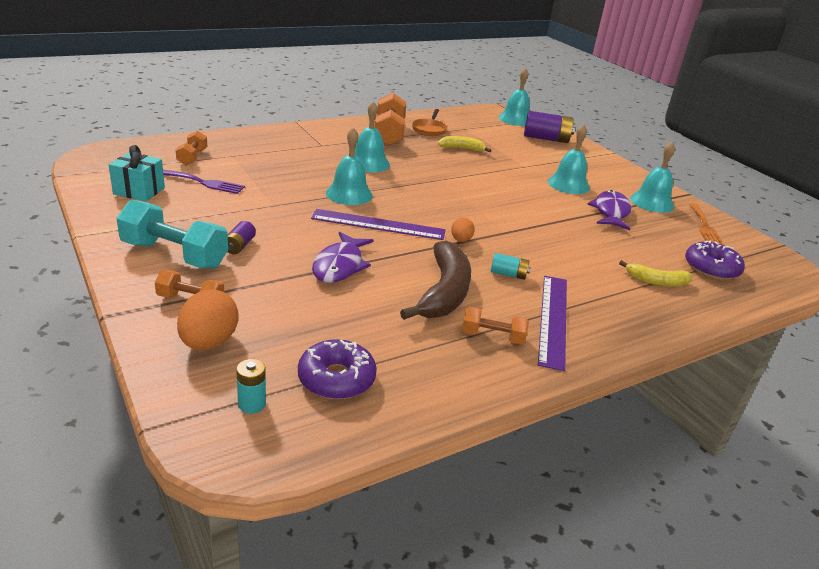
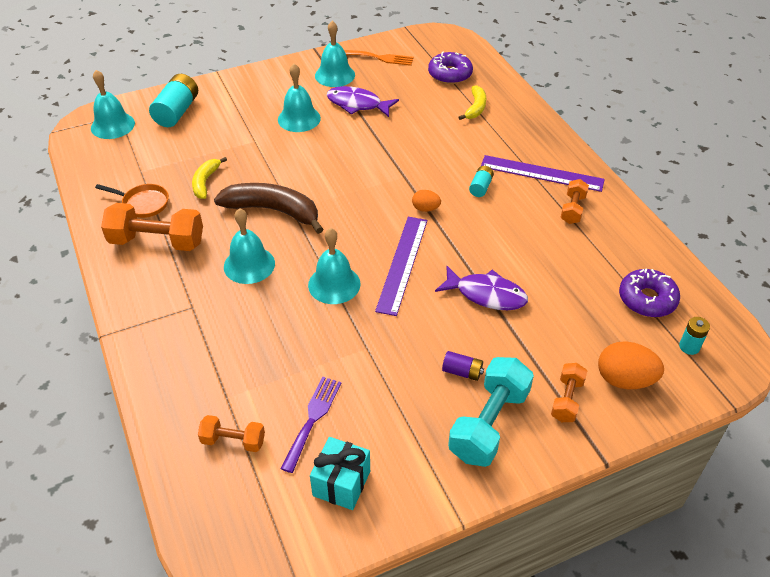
camera: 80 degrees left, 15 degrees up
(444, 292) = (517, 229): brown banana -> brown banana (273, 211)
(546, 139) = (177, 112): purple battery -> turquoise battery

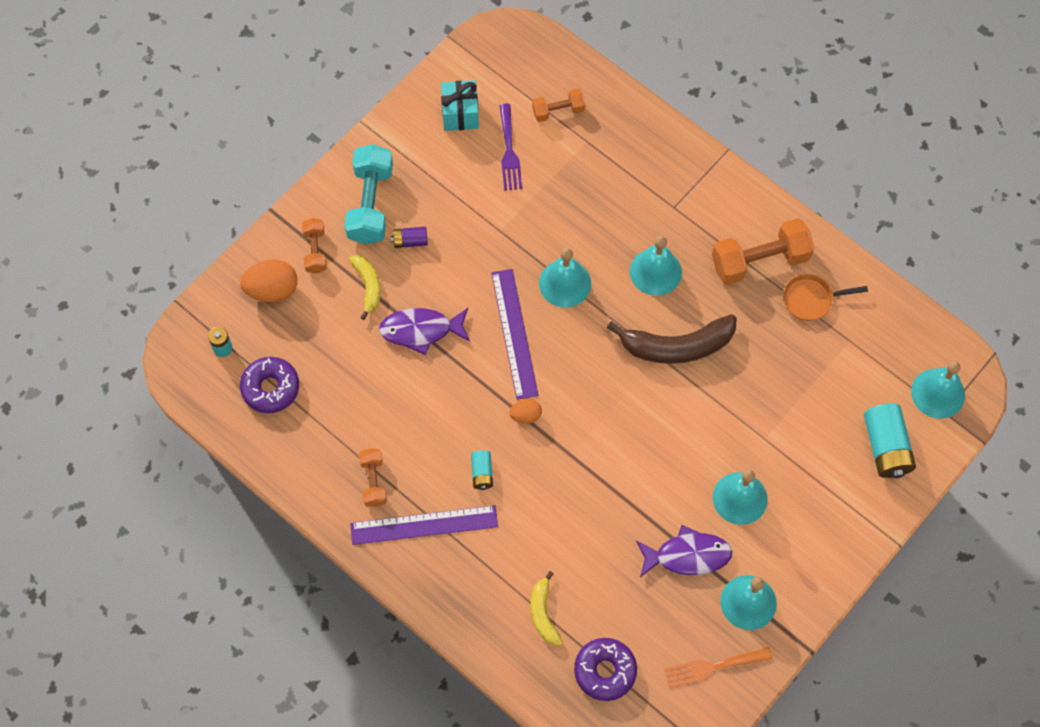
camera: 155 degrees right, 20 degrees up
(205, 182) = (772, 354): yellow banana -> yellow banana (368, 286)

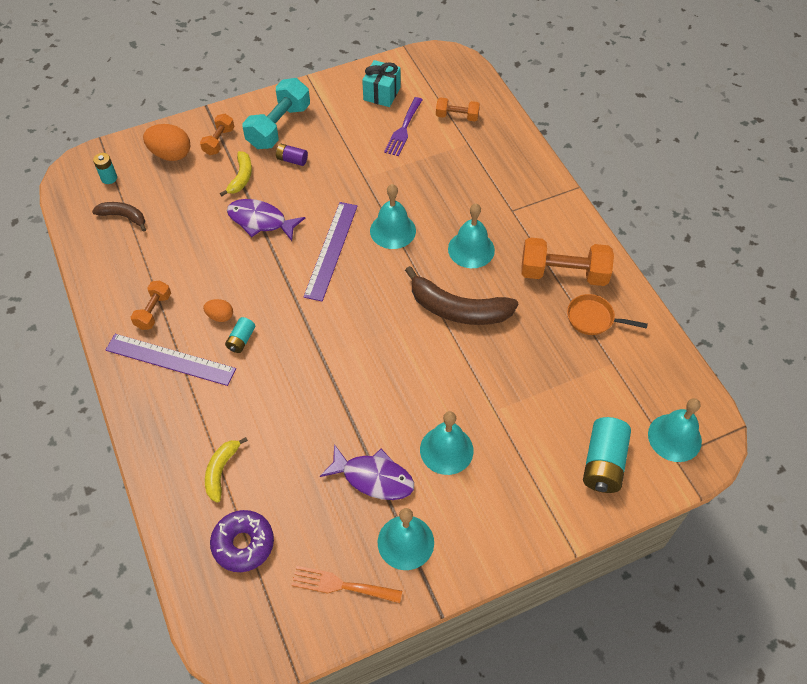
camera: 25 degrees right, 10 degrees down
(270, 388) = (123, 217): purple donut -> brown banana
(525, 415) = (303, 312): orange egg -> orange egg (220, 316)

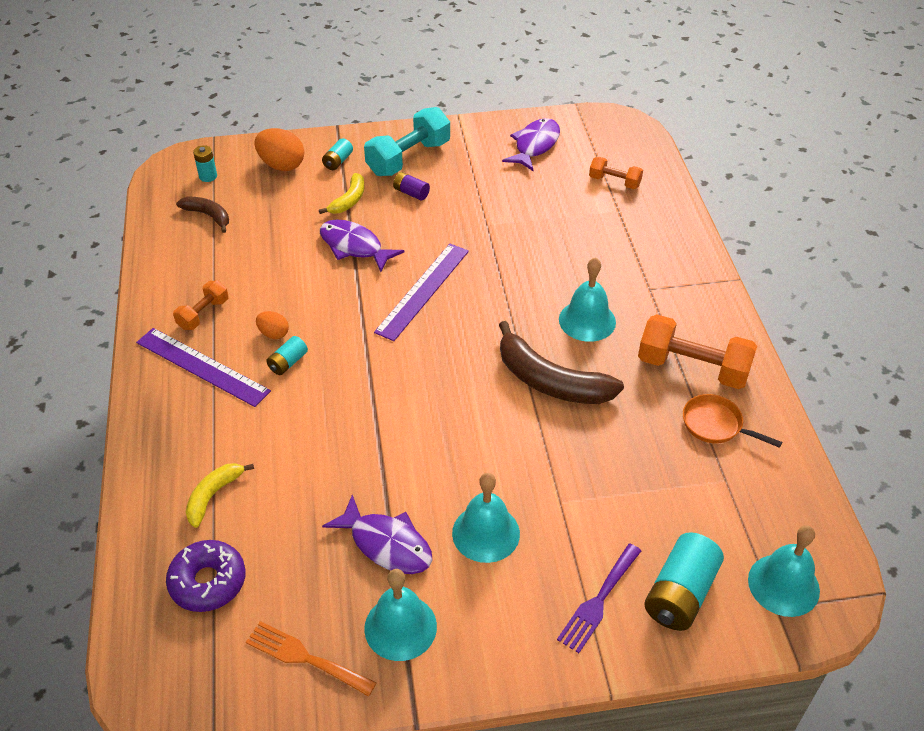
camera: 15 degrees right, 10 degrees down
(219, 141) = (338, 161): orange dumbbell -> turquoise battery
(382, 94) = (535, 145): turquoise gift -> purple fish
(393, 230) = (501, 284): turquoise bell -> none
(403, 129) = (548, 184): purple fork -> purple fork (598, 601)

